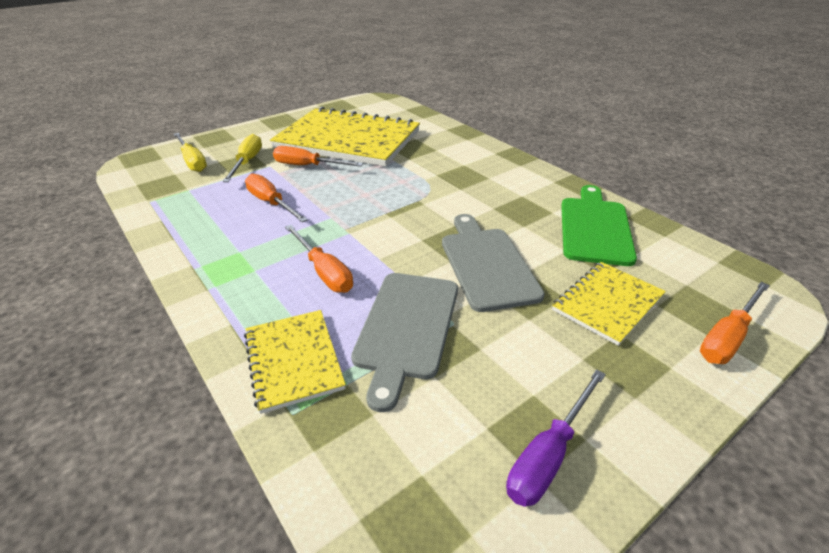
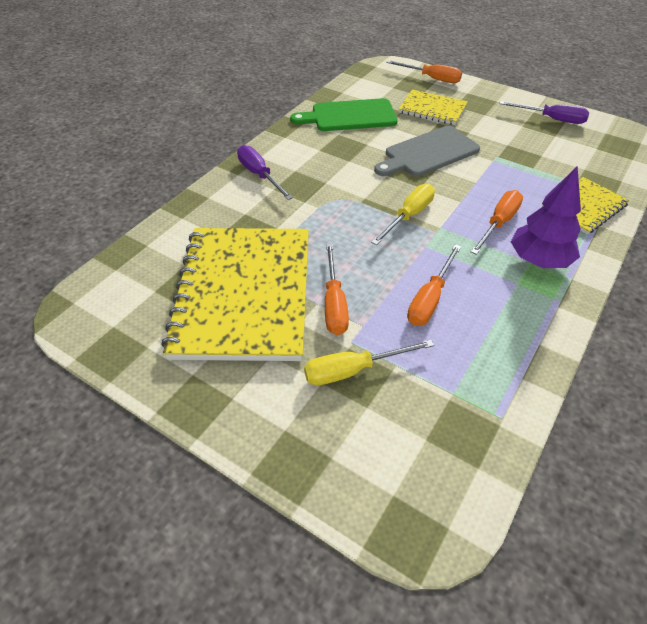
camera: 110 degrees left, 10 degrees up
(192, 161) = (383, 440): yellow screwdriver -> yellow screwdriver (409, 216)
(250, 277) = (539, 260): none -> purple tree
(407, 327) = (517, 172): grey cutting board -> none
(488, 161) = (259, 175): none -> purple screwdriver

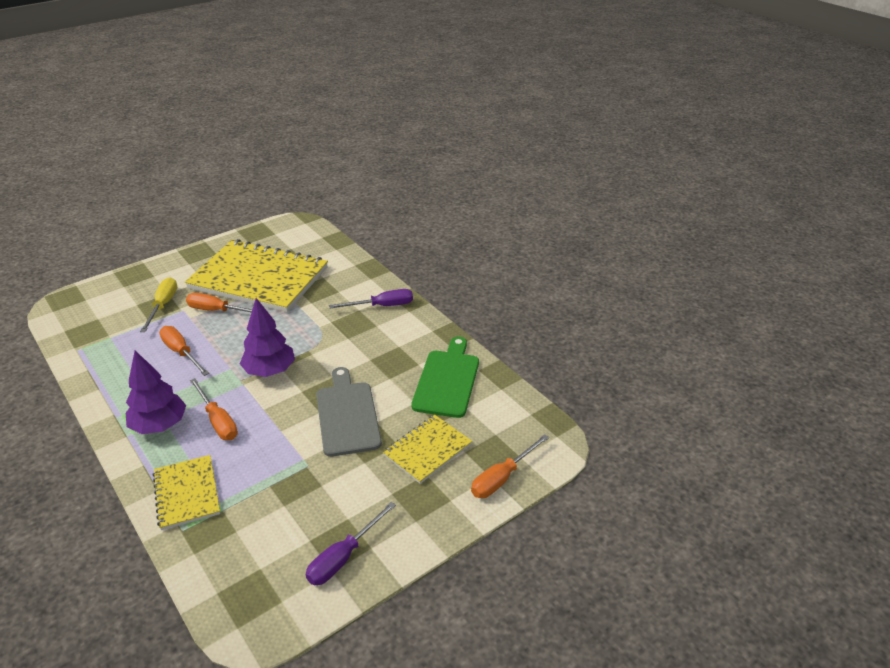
camera: 110 degrees right, 10 degrees down
(409, 216) = (270, 371): yellow screwdriver -> purple tree

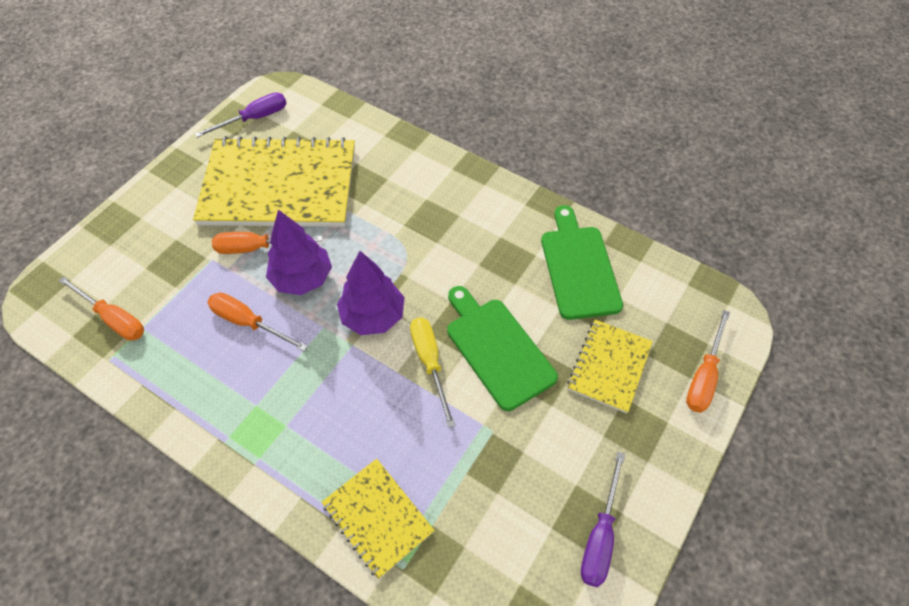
camera: 20 degrees left, 20 degrees up
(160, 425) = (286, 435): purple tree -> purple tree (302, 278)
(163, 305) = (181, 260): yellow screwdriver -> yellow screwdriver (430, 363)
(218, 421) = (353, 406): orange screwdriver -> orange screwdriver (113, 318)
(347, 415) = (497, 349): grey cutting board -> green cutting board
(382, 306) = (450, 186): purple screwdriver -> purple screwdriver (254, 119)

